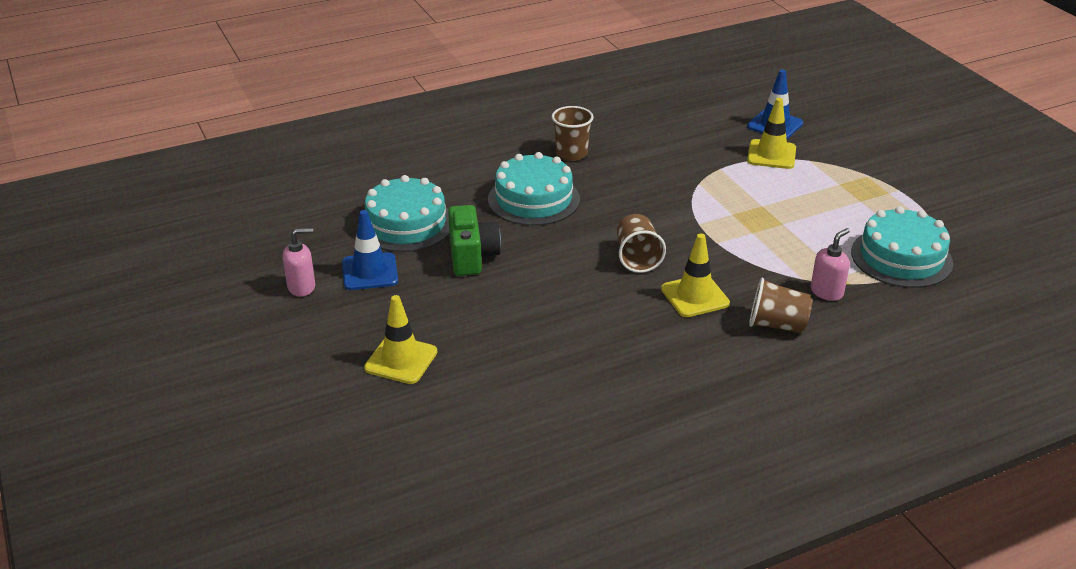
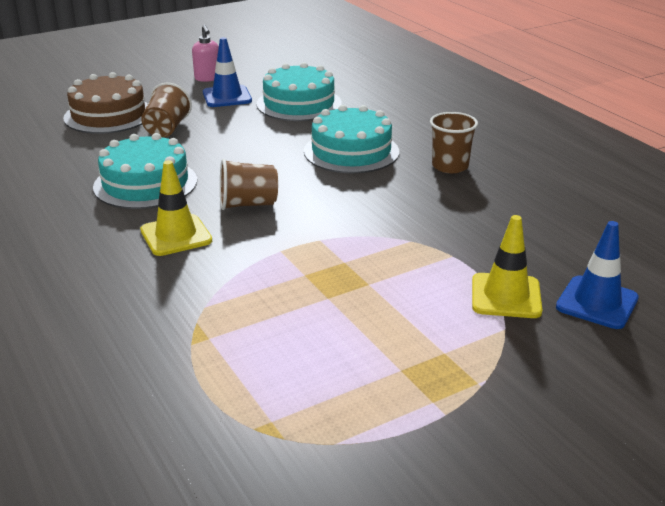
camera: 85 degrees right, 5 degrees down
(401, 360) = (108, 115): yellow traffic cone -> brown cake
(472, 256) = (250, 130): green camera -> none
(777, 325) = (115, 284): brown cup -> brown cup (167, 129)
(827, 292) = (174, 323): pink soap dispenser -> none
(901, 257) = (250, 396): turquoise cake -> turquoise cake (145, 184)

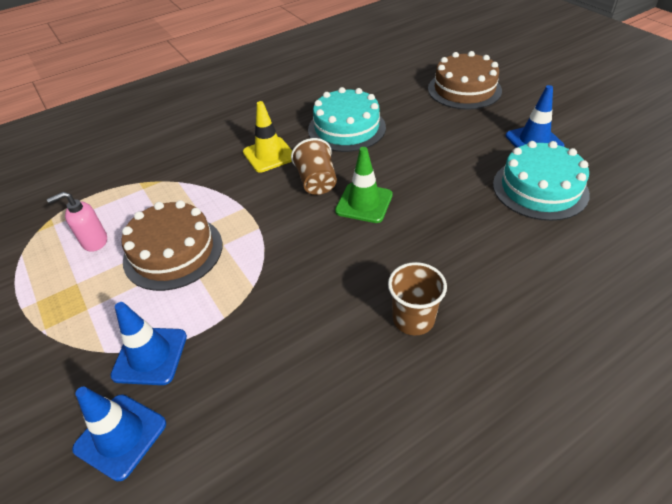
camera: 90 degrees right, 15 degrees up
(167, 129) = (447, 121): brown cup -> none
(208, 78) = (575, 123): pink soap dispenser -> pink soap dispenser (94, 241)
(294, 179) = (364, 203): none -> green traffic cone
(351, 151) = (432, 236): turquoise cake -> none
(352, 296) = (173, 252): none -> brown cake
(506, 296) = (150, 356): yellow traffic cone -> blue traffic cone

